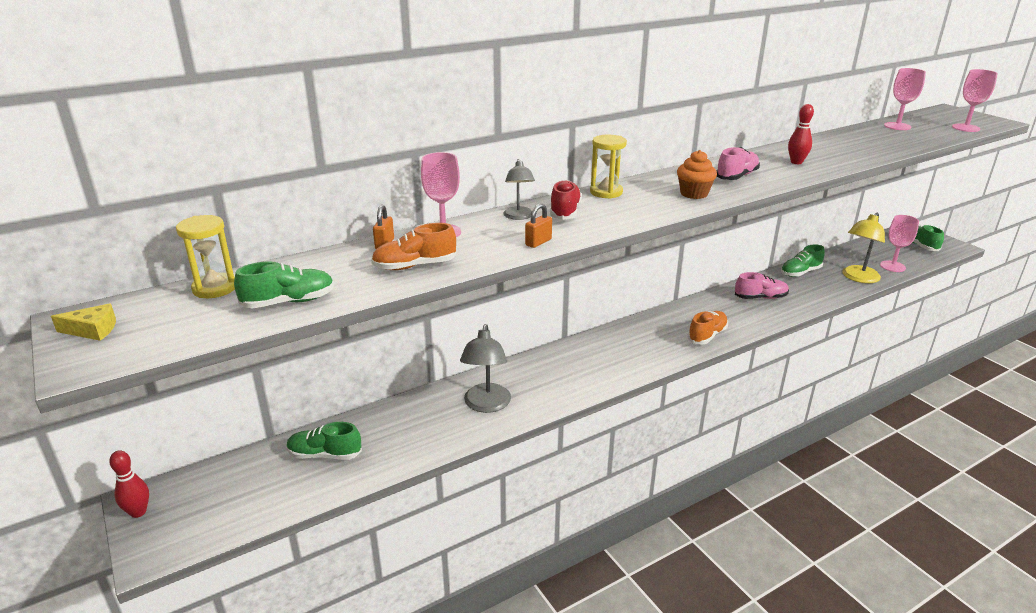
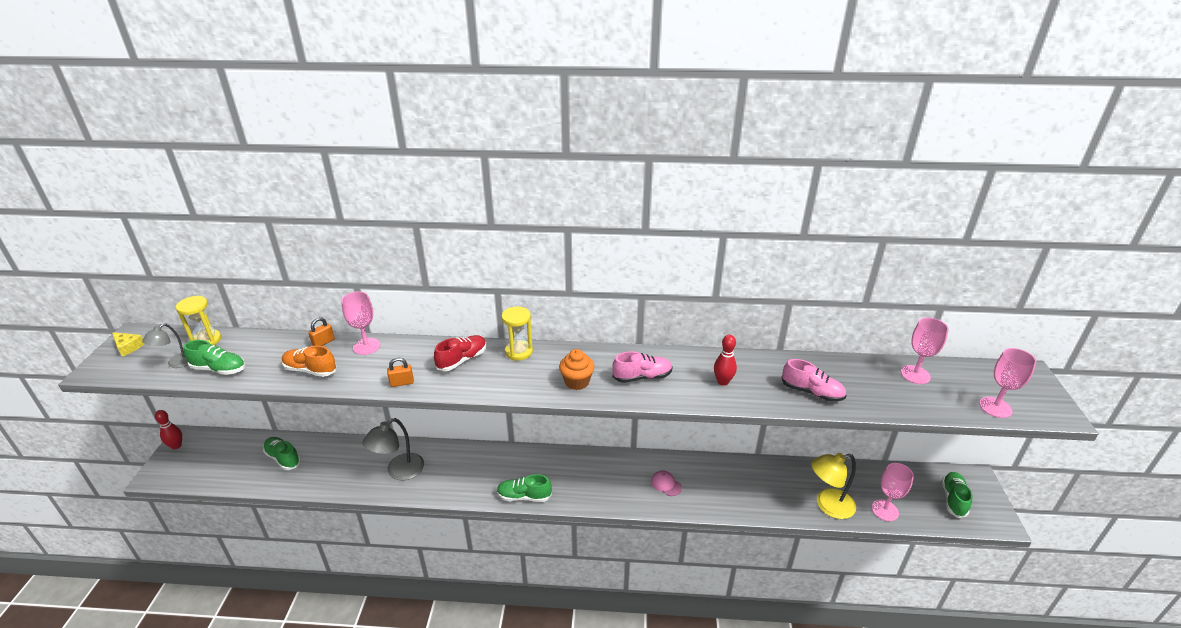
camera: 35 degrees right, 5 degrees up
(519, 216) = (428, 351): grey lamp -> grey lamp (176, 363)
(707, 335) = (612, 494): orange shoe -> none
(736, 311) = (666, 484): none -> pink cap
(760, 297) = (705, 481): pink shoe -> pink shoe (812, 392)
(800, 272) = (778, 472): green shoe -> green shoe (524, 496)

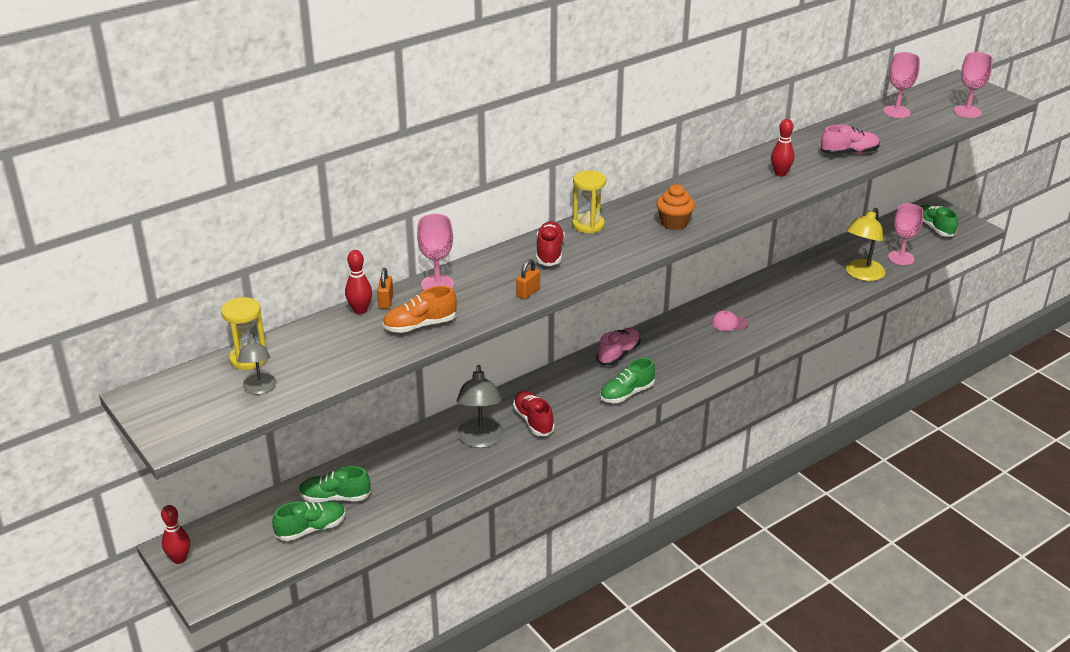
camera: 40 degrees left, 0 degrees up
(128, 347) = (164, 406): yellow cheese -> none
(219, 369) = (320, 370): green shoe -> green shoe (311, 529)
(302, 340) = (360, 310): none -> red bowling pin
(444, 478) = (533, 421): none -> red shoe
(642, 377) = (718, 197): pink shoe -> pink shoe (618, 354)

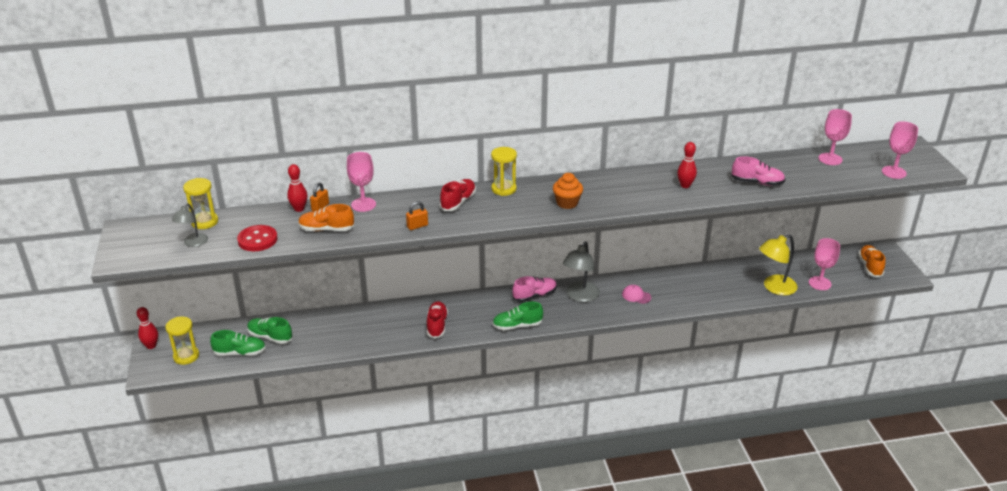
camera: 25 degrees right, 0 degrees up
(241, 556) = (186, 356): none -> yellow hourglass
(343, 361) = (257, 240): none -> red button
(480, 440) = (391, 328): grey lamp -> grey lamp (580, 296)
(934, 228) = (870, 266): green shoe -> orange shoe

